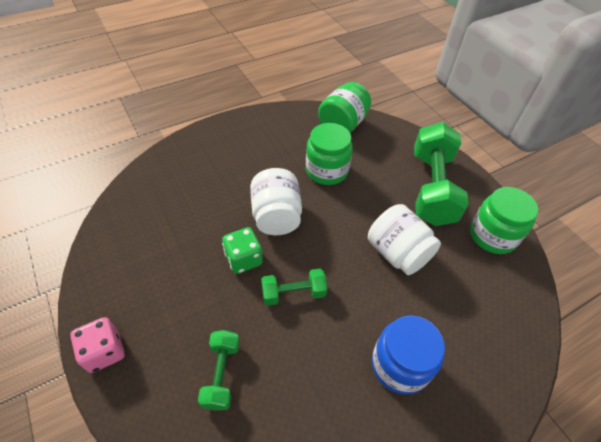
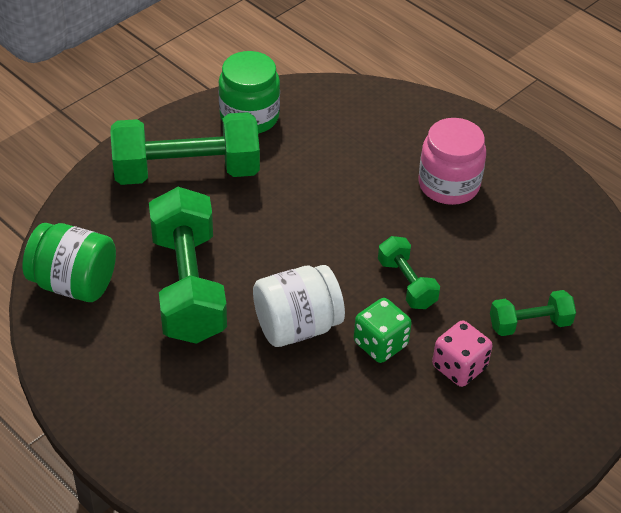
camera: 105 degrees left, 5 degrees down
(104, 351) = (561, 442): pink dice -> pink dice (459, 367)
(326, 170) = (188, 286): green jar -> green dumbbell
(397, 253) = (309, 197): white jar -> none
(400, 365) = (448, 185): blue jar -> pink jar

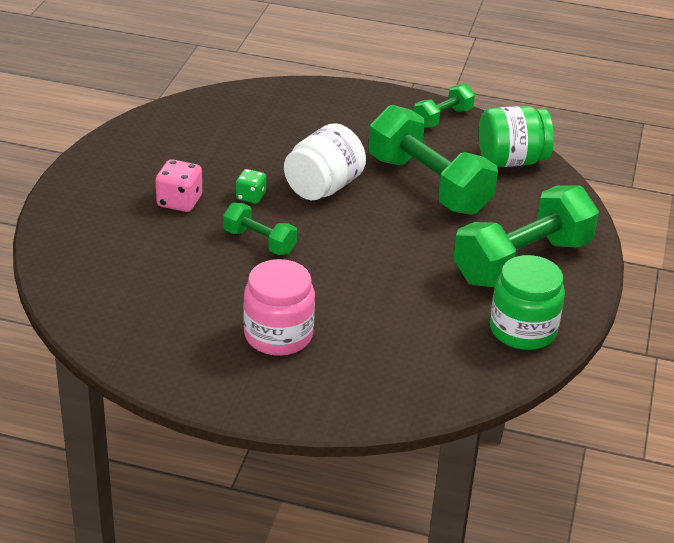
camera: 150 degrees right, 10 degrees down
(380, 344) = (251, 197): green dice -> green dice, size x0.66
(529, 324) = (137, 247): green dumbbell -> green dumbbell (442, 118)

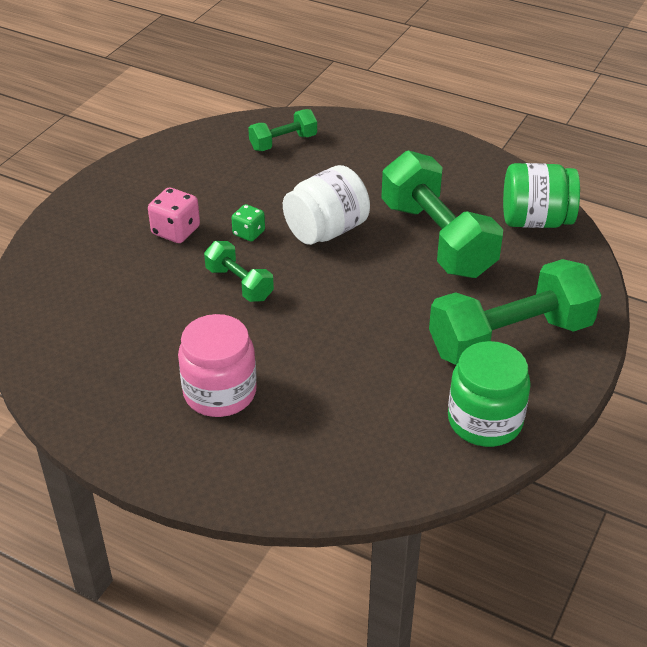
camera: 15 degrees right, 5 degrees up
(442, 118) = (477, 166): green dumbbell -> green dumbbell (283, 142)

